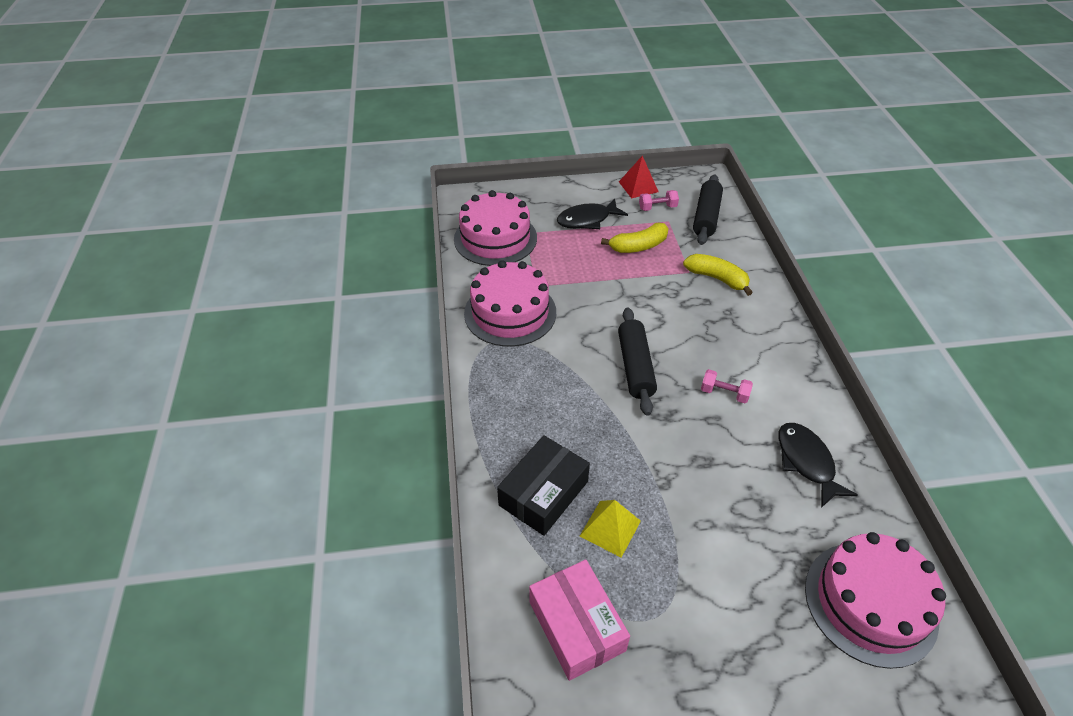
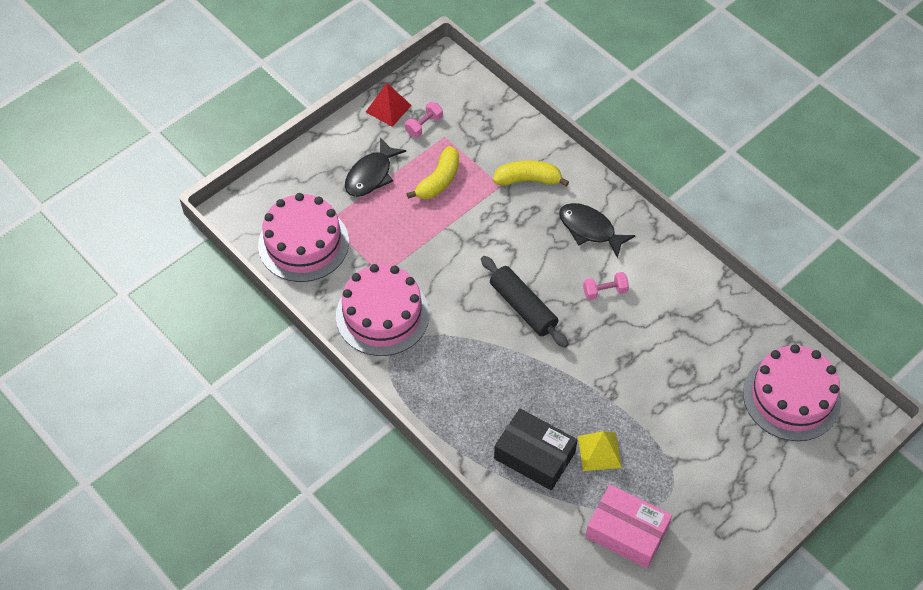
camera: 35 degrees left, 10 degrees up
(543, 493) = (534, 455): black box -> black box turned 60 degrees counterclockwise
(706, 217) = (474, 113): black rolling pin -> none
(806, 462) = (696, 316): black fish -> black fish (590, 229)

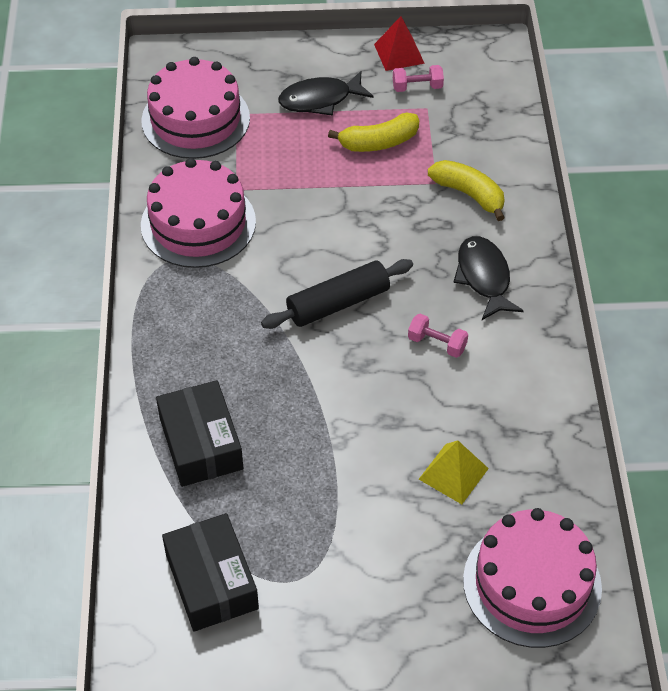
camera: 40 degrees right, 5 degrees down
(523, 307) = (338, 303): black rolling pin -> black rolling pin turned 60 degrees clockwise
(599, 451) = (267, 486): yellow pyramid -> yellow pyramid (453, 473)
(626, 532) = (211, 581): pink box -> black box

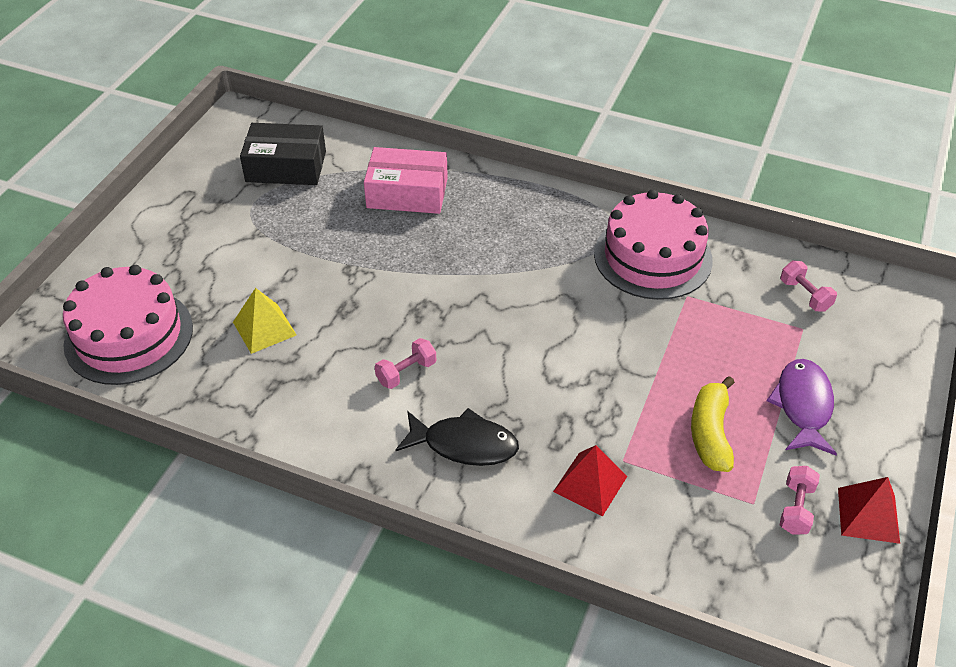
camera: 115 degrees right, 5 degrees down
(195, 119) = (805, 295): pink cake -> pink dumbbell
(201, 443) = (407, 193): black box -> pink box
(320, 99) = (803, 406): black fish -> purple fish
(338, 303) = (498, 319): black rolling pin -> none
(469, 194) = (590, 483): yellow banana -> red pyramid

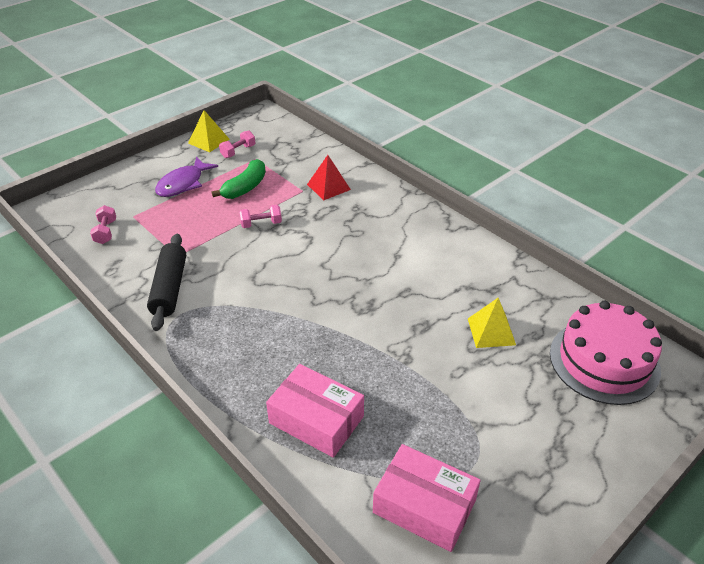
camera: 155 degrees left, 5 degrees down
(286, 166) = (424, 506): black box -> pink box
(406, 372) = (399, 269): pink dumbbell -> pink dumbbell (261, 224)
(464, 445) = (385, 222): black fish -> none
(653, 257) = (170, 288): pink cake -> black rolling pin
(710, 433) = (245, 187): yellow banana -> green banana
(868, 515) = (208, 141): red pyramid -> yellow pyramid

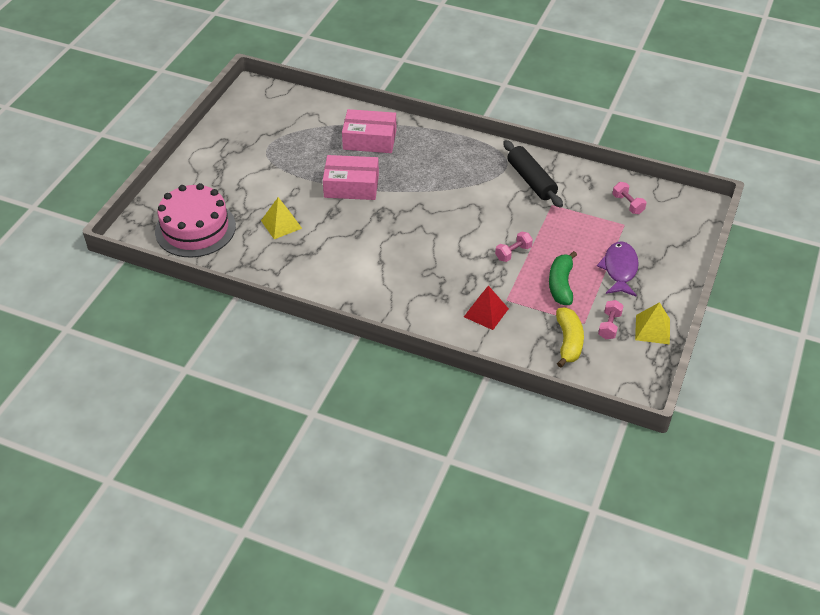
camera: 155 degrees right, 5 degrees up
(280, 151) = (568, 342): none -> yellow banana
(424, 506) = (287, 122): pink box -> pink box (351, 186)

